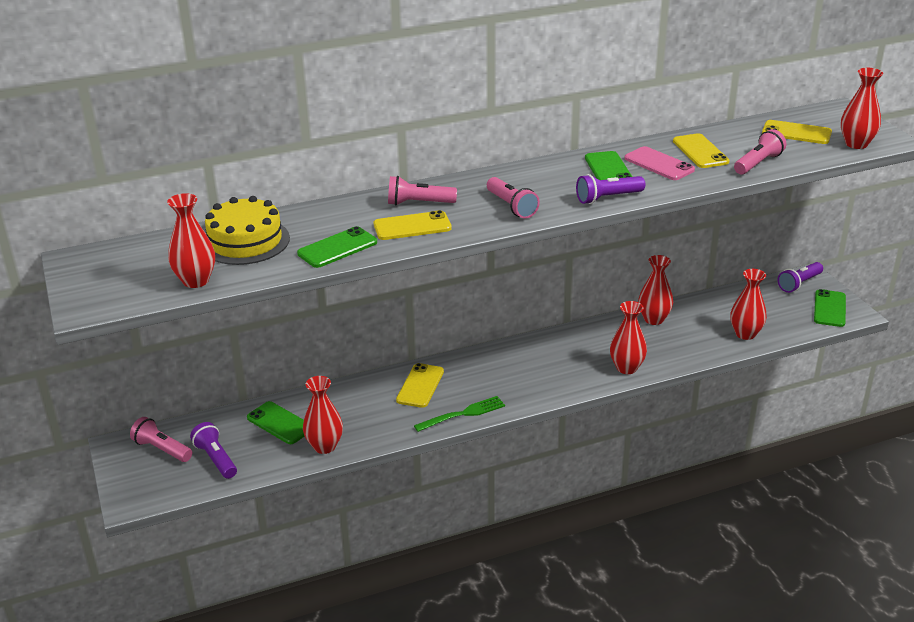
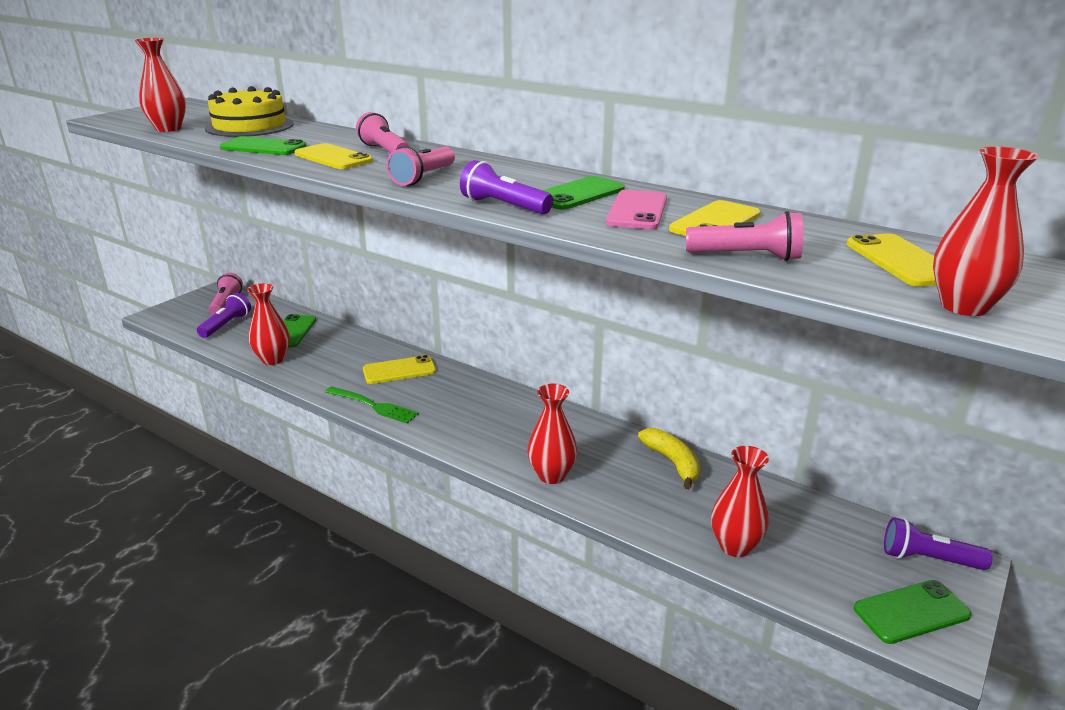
camera: 55 degrees right, 5 degrees down
(654, 319) = (672, 463): red vase -> yellow banana

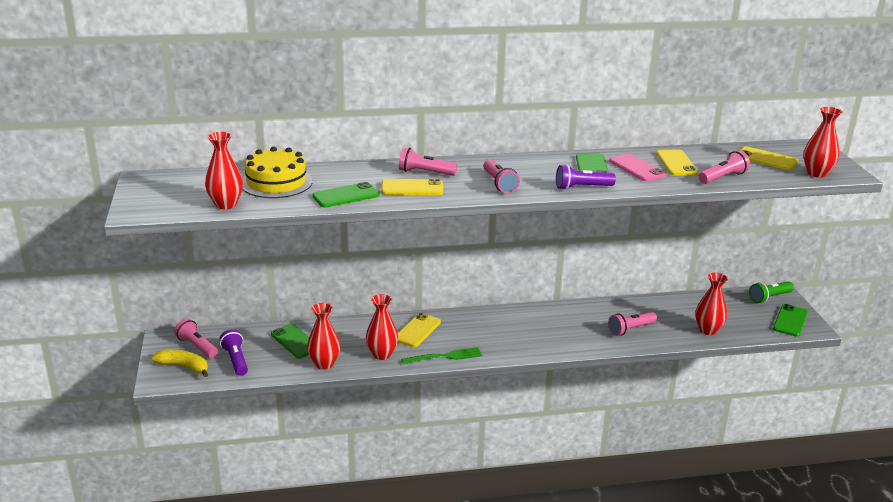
camera: 45 degrees left, 0 degrees up
(551, 475) = (595, 342): red vase -> red vase (382, 354)
(623, 486) = (630, 329): none -> pink flashlight
(672, 463) = (631, 308): yellow banana -> yellow banana (184, 367)
(928, 559) = (769, 298): purple flashlight -> green flashlight

